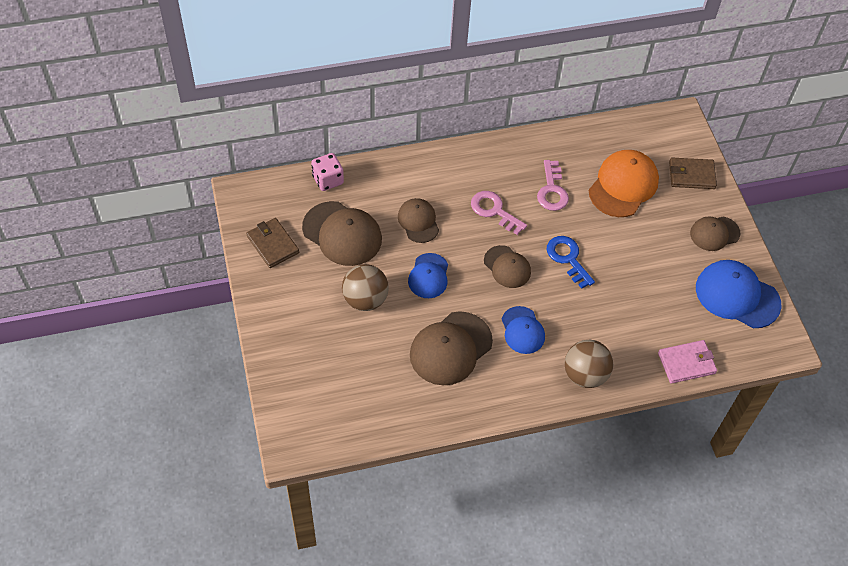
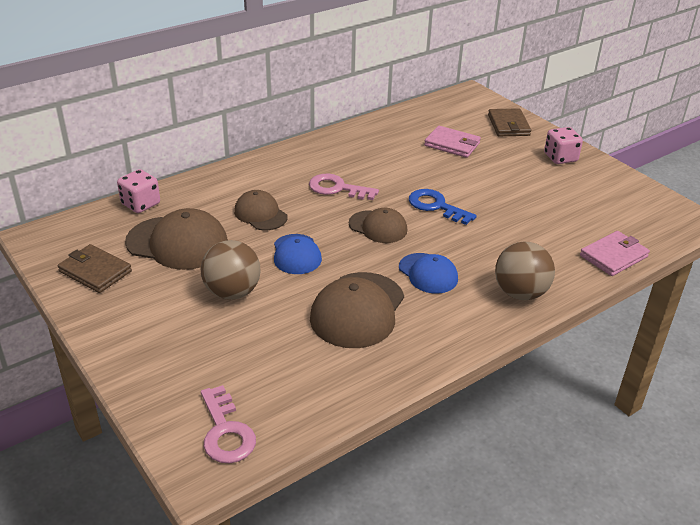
camera: 20 degrees left, 20 degrees down
(552, 190) = (386, 162): pink key -> pink key (226, 431)
(623, 185) = (452, 144): orange cap -> pink wallet
(691, 175) = (508, 125): brown wallet -> brown wallet turned 75 degrees counterclockwise
(714, 233) = (560, 158): brown cap -> pink dice
(737, 296) = (617, 195): blue cap -> none

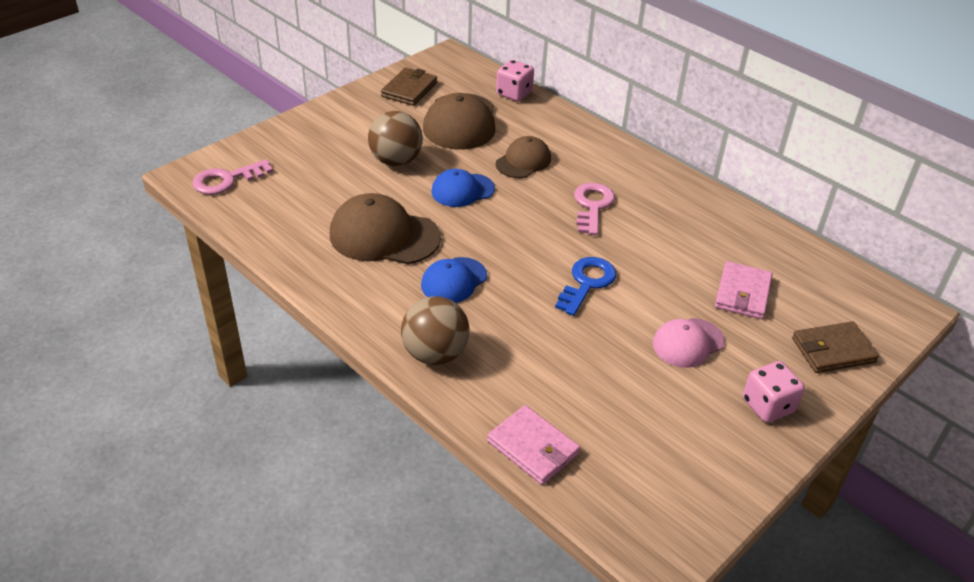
camera: 80 degrees right, 5 degrees up
(378, 227) = (528, 240): brown cap -> none
(503, 175) = (688, 343): none -> pink cap

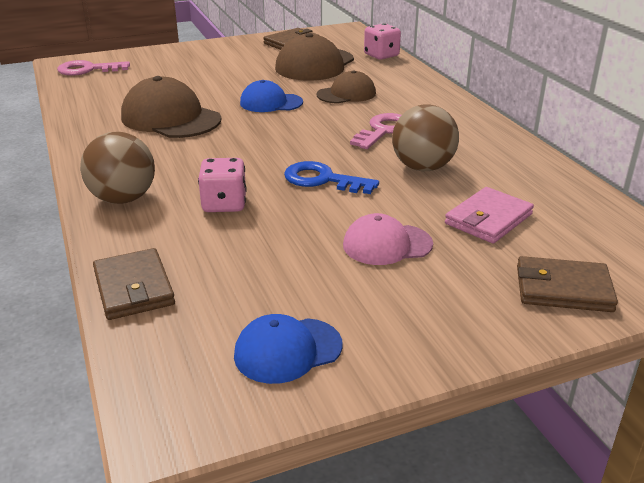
camera: 25 degrees right, 10 degrees down
(396, 161) = (233, 78): brown ball -> brown ball (422, 167)
(454, 281) = (197, 155): blue cap -> blue cap (287, 350)
(533, 447) = (134, 288): pink wallet -> brown wallet
(587, 283) = (323, 180): blue key -> blue key turned 120 degrees counterclockwise
(768, 405) = (434, 318): pink dice -> pink dice (224, 204)

